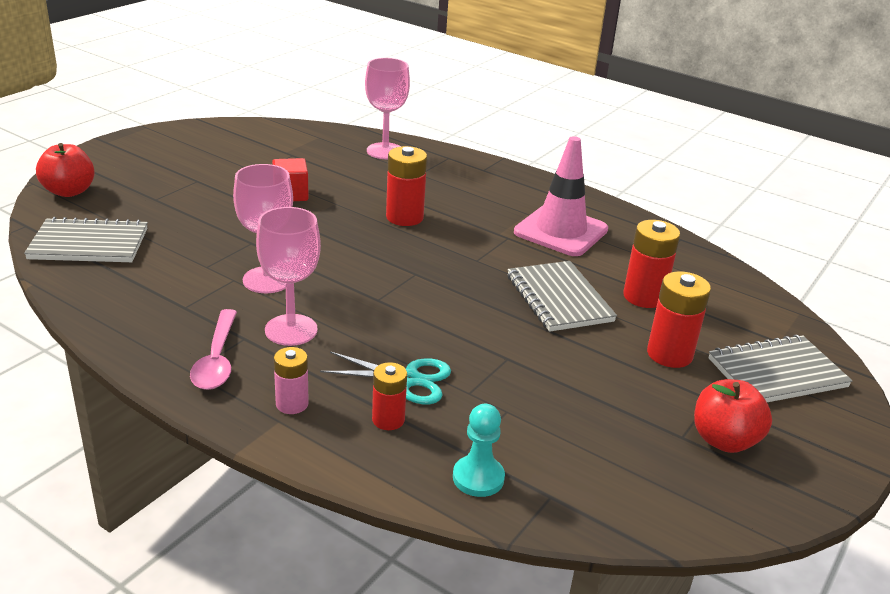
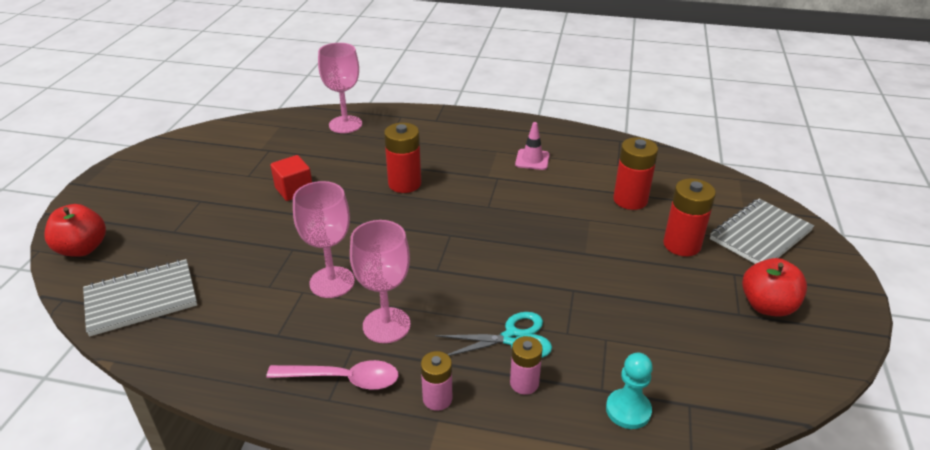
camera: 20 degrees left, 5 degrees up
(217, 360) = (343, 379): pink spoon -> pink spoon turned 60 degrees counterclockwise
(388, 420) = (524, 383): red battery -> pink battery
(559, 298) = (573, 222): grey notebook -> none
(561, 231) = (532, 160): pink traffic cone -> pink traffic cone, size x0.50

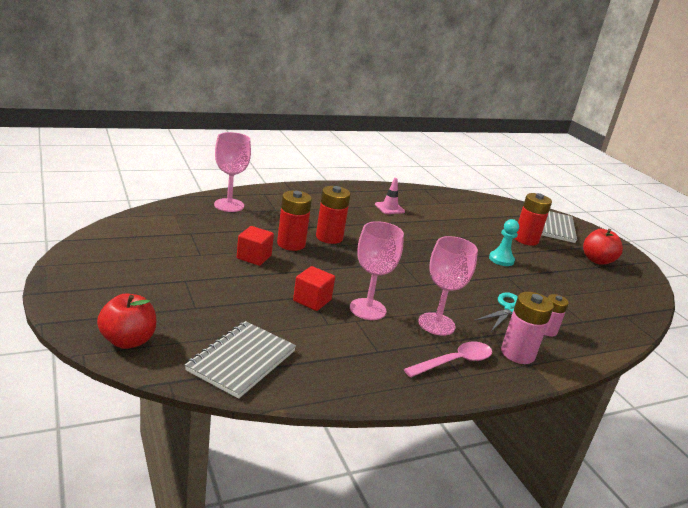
camera: 40 degrees left, 10 degrees down
(287, 254) = (312, 300): none -> red cube
(437, 399) = (517, 353): pink battery -> pink battery, size x1.58
(628, 410) = (605, 327): turquoise pawn -> turquoise pawn (501, 259)
(630, 200) = (472, 221): red battery -> red battery (291, 244)

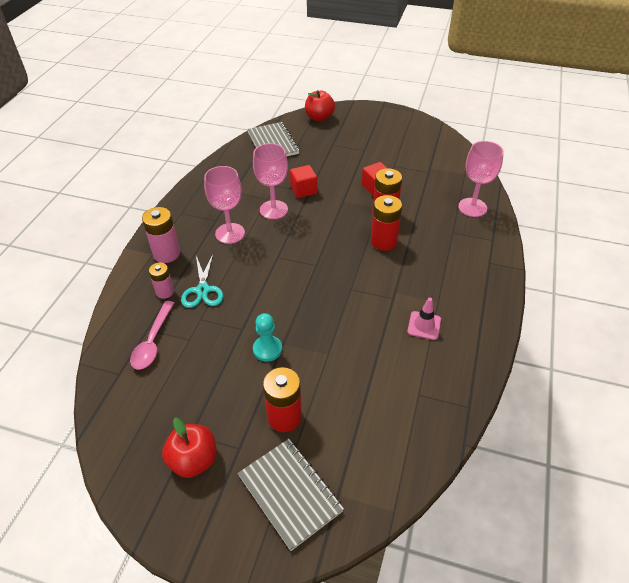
camera: 135 degrees right, 20 degrees up
(454, 362) = (193, 217): pink spoon -> pink spoon (153, 342)

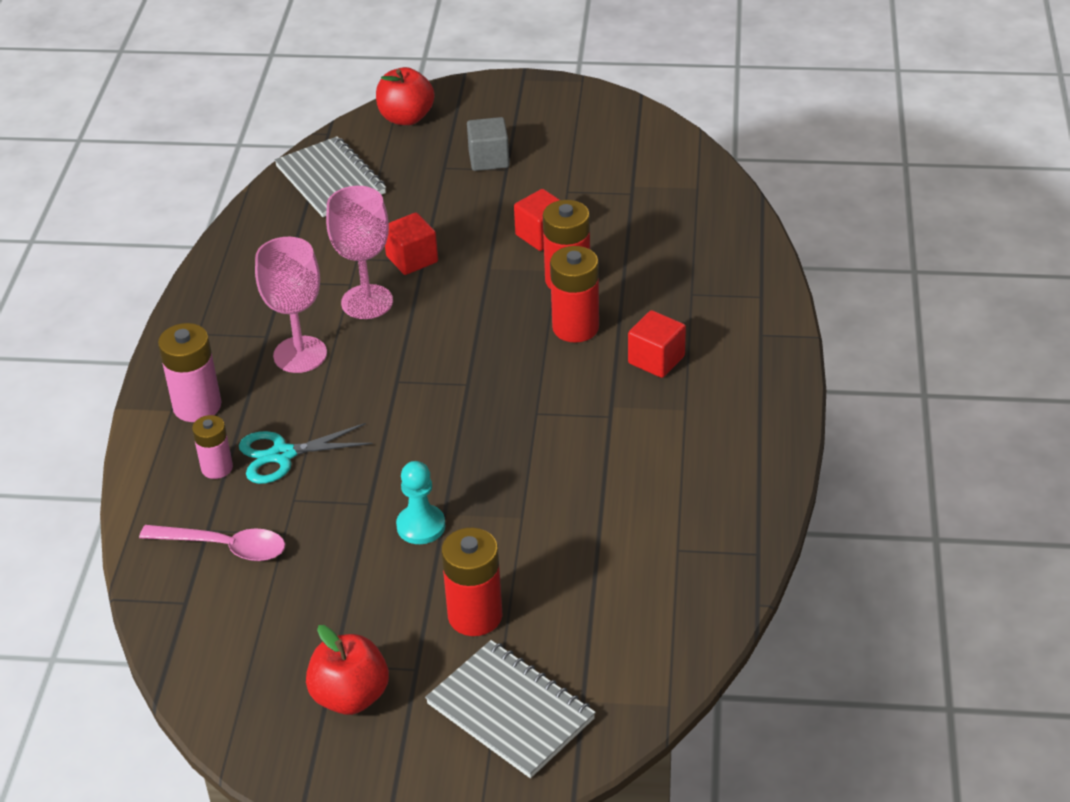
camera: 10 degrees left, 5 degrees down
(153, 342) = (225, 547): pink spoon -> pink spoon turned 75 degrees counterclockwise
(202, 290) = (282, 455): turquoise scissors -> turquoise scissors turned 90 degrees clockwise
(356, 144) = (489, 159): none -> grey cube
(424, 325) = (668, 449): pink traffic cone -> none
(426, 268) = (656, 360): none -> red cube
(472, 207) = (719, 246): pink goblet -> none

